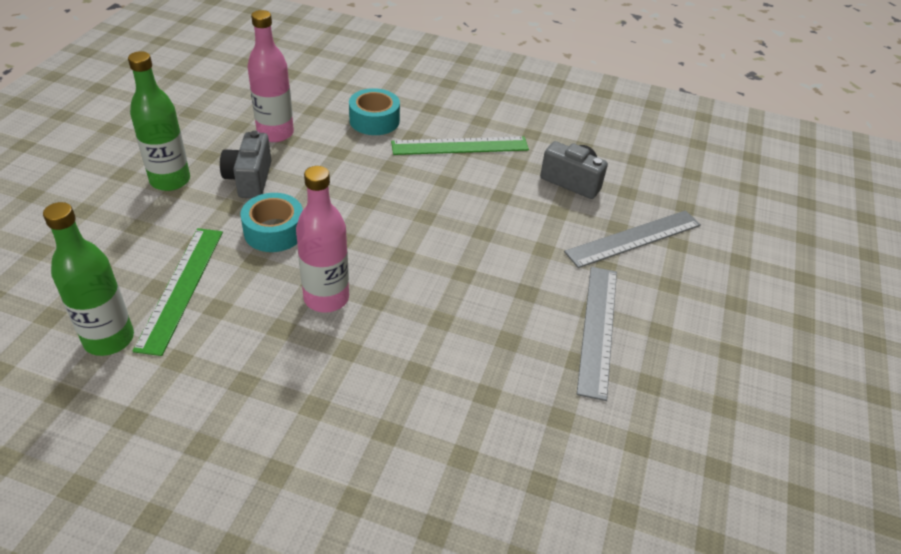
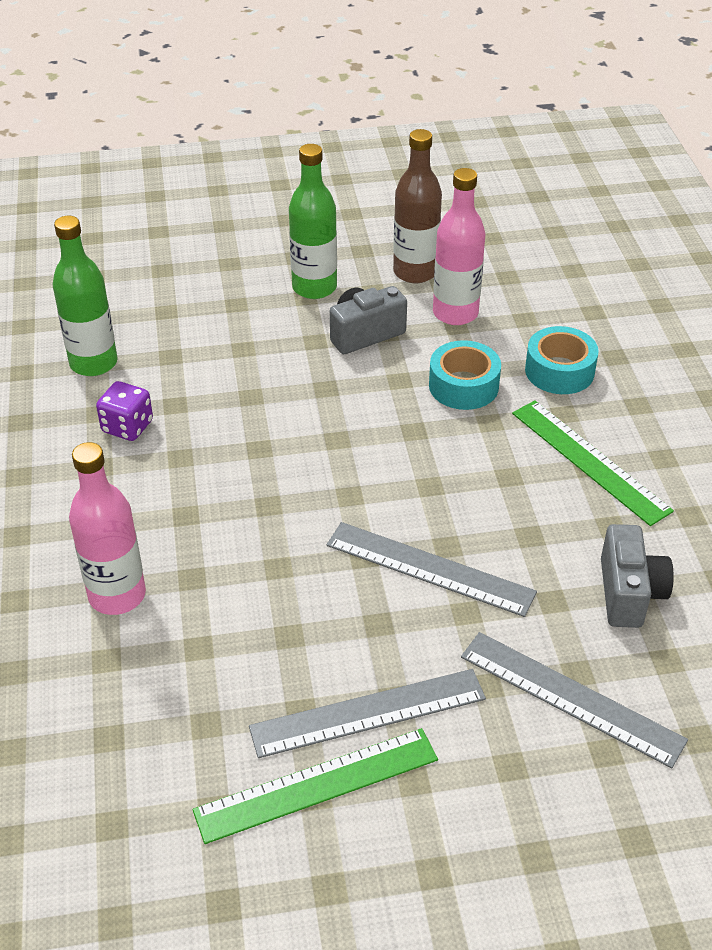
camera: 65 degrees right, 0 degrees up
(181, 287) = (182, 370): green ruler -> green ruler (317, 784)
(213, 130) = (415, 272): none -> brown bottle
(214, 347) = (127, 427): none -> purple dice
(274, 231) = (304, 388): turquoise tape -> turquoise tape (463, 386)
(326, 298) = (242, 468): pink bottle -> pink bottle (117, 595)
(497, 249) = (429, 569): none -> grey ruler

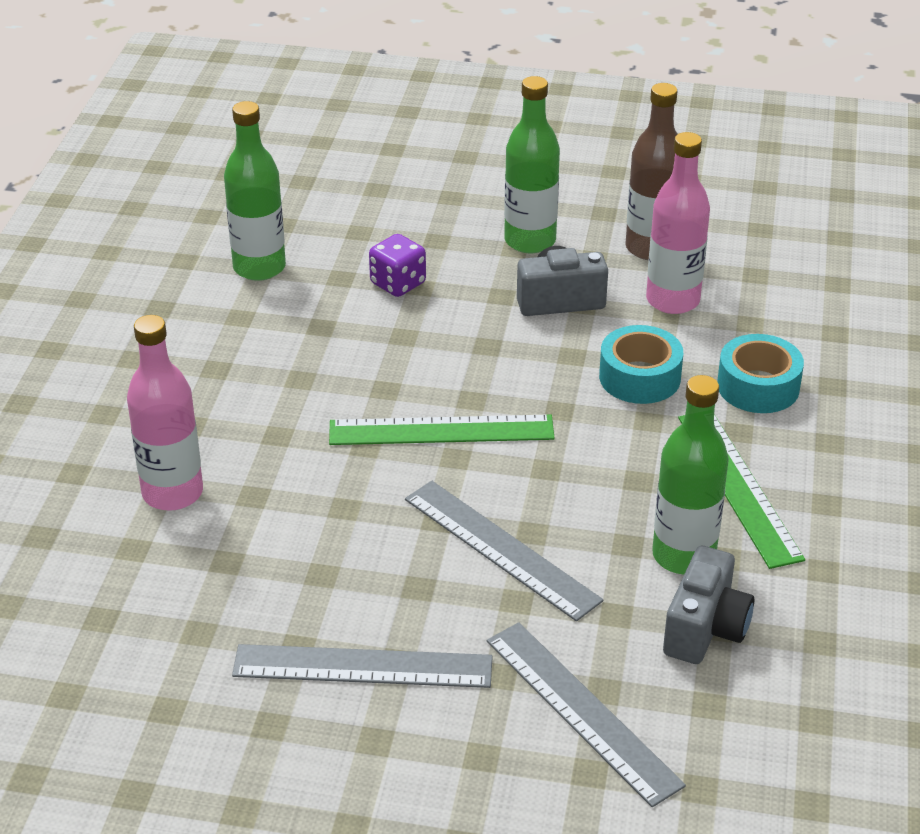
camera: 20 degrees right, 5 degrees down
(127, 427) = (262, 337): purple dice -> purple dice (398, 283)
(317, 784) = (277, 716): green ruler -> green ruler (441, 430)
(579, 533) = (683, 556): none -> green bottle

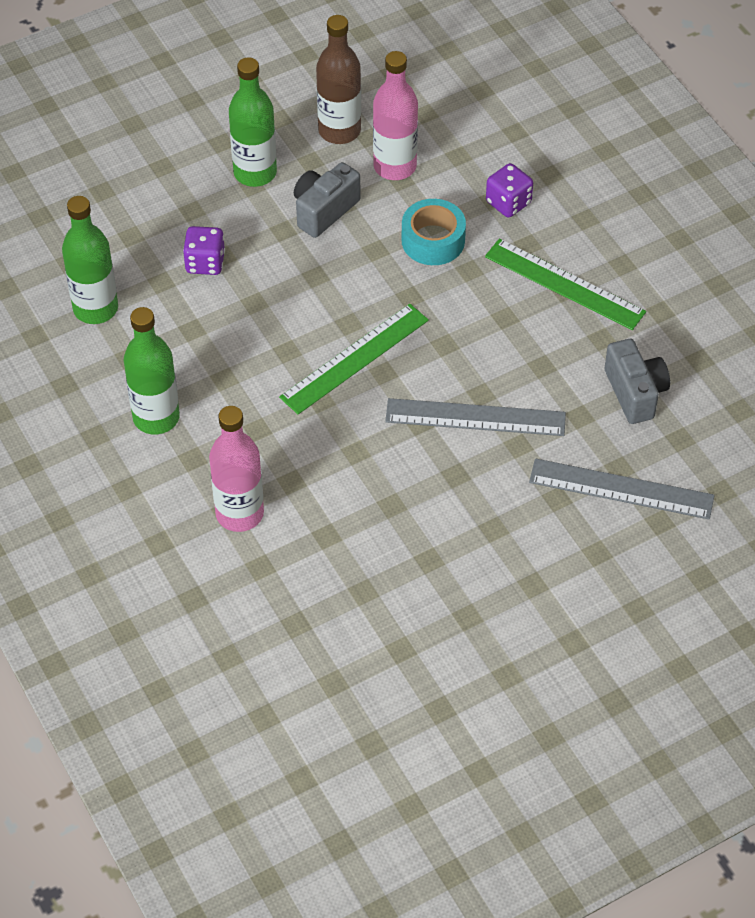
camera: 40 degrees left, 15 degrees up
(363, 667) = (479, 546): grey ruler -> none
(683, 556) = (579, 353): green bottle -> green bottle (156, 417)
(758, 386) = (508, 203): turquoise tape -> purple dice

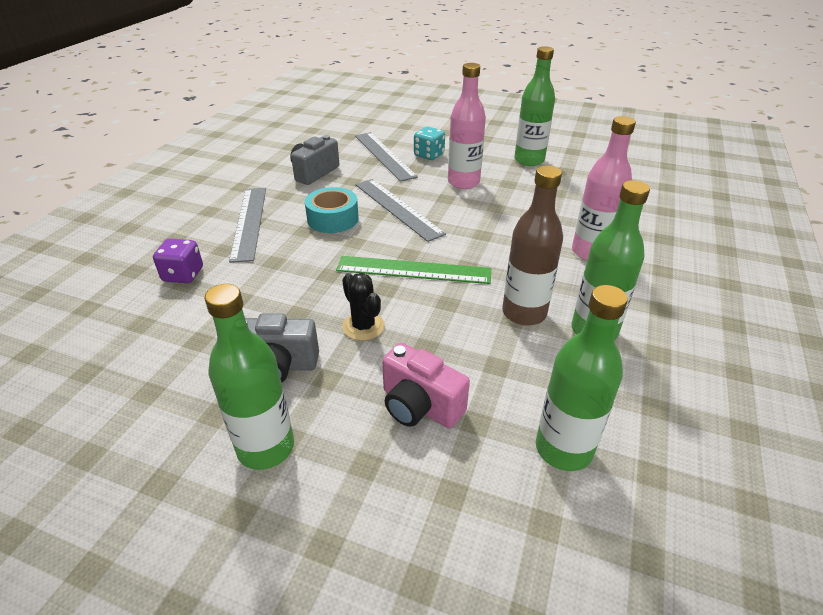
camera: 130 degrees left, 15 degrees down
(205, 263) = (420, 406): purple dice -> pink camera
(316, 280) = (363, 326): none -> black cactus
(339, 130) = (151, 418): brown bottle -> brown bottle (524, 313)
(395, 166) = (182, 353): pink bottle -> pink bottle (463, 182)
(433, 240) = (258, 290): turquoise tape -> turquoise tape (333, 219)
(463, 633) = (529, 160): none -> green bottle
(565, 284) = (249, 222): green ruler -> grey ruler
(579, 536) = (429, 155): none -> turquoise dice

